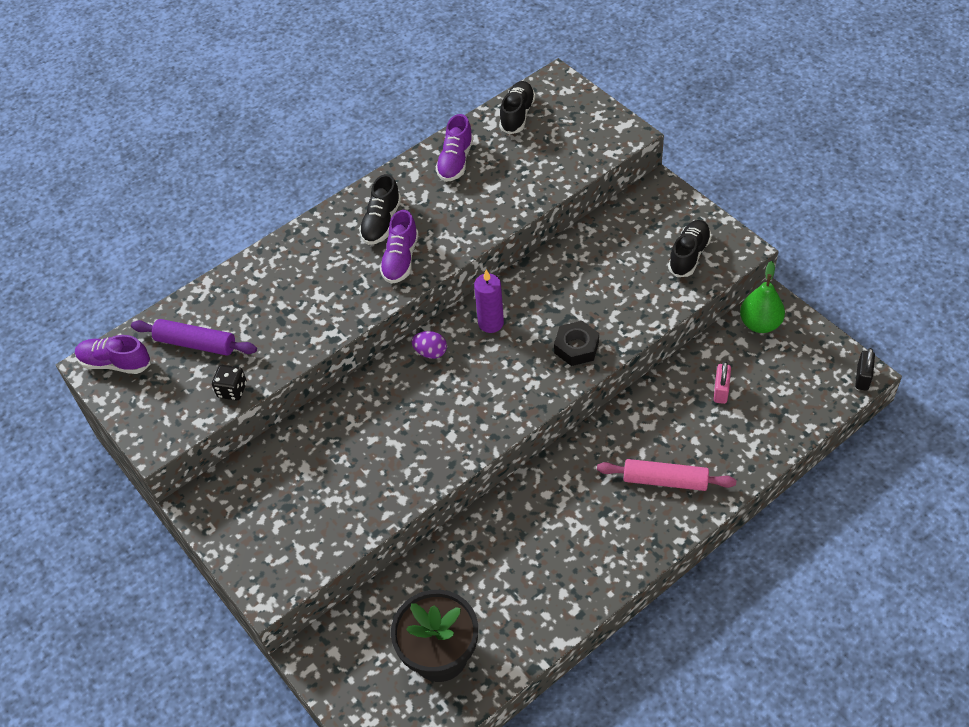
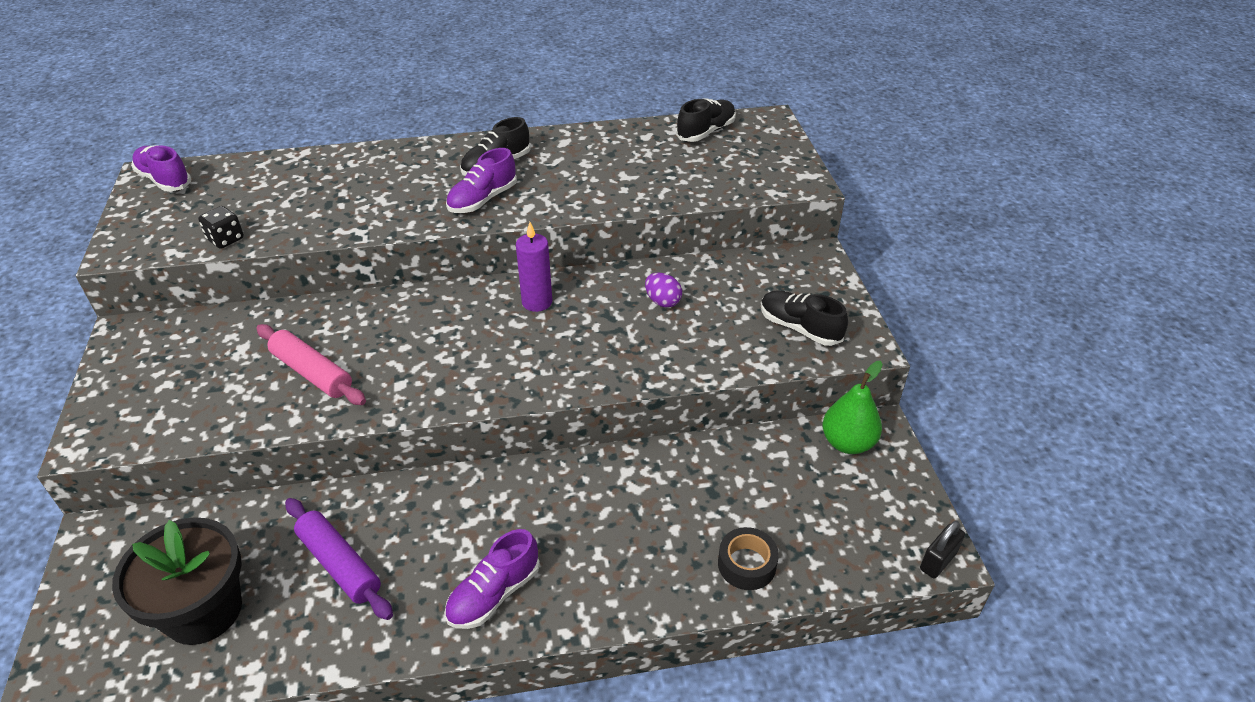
camera: 25 degrees right, 10 degrees down
(196, 344) = (241, 192): purple rolling pin -> purple rolling pin (340, 564)
(430, 352) = (455, 302): purple egg -> purple egg (662, 301)
(455, 161) = (612, 145): purple shoe -> purple shoe (494, 594)
(576, 347) = (601, 361): black nut -> none
(665, 480) = (605, 555): pink rolling pin -> pink rolling pin (312, 373)
(689, 255) = (799, 328): black shoe -> black shoe turned 105 degrees counterclockwise
(721, 391) = (747, 491): pink padlock -> none
(754, 439) = (746, 564): none -> black tape

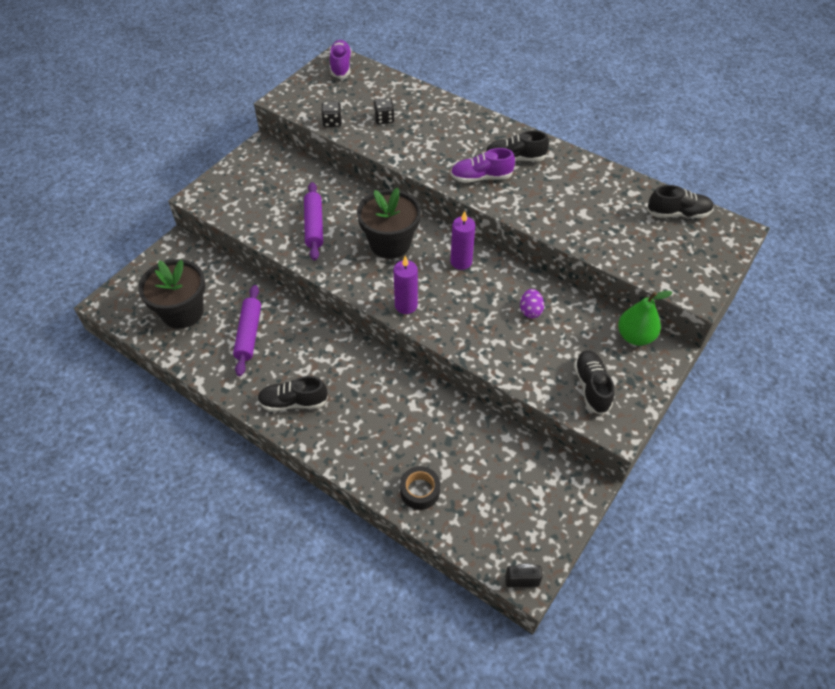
camera: 45 degrees right, 10 degrees up
(293, 204) = (384, 119): none -> black dice
(312, 373) = (314, 226): pink rolling pin -> purple rolling pin
(434, 333) = (390, 243): none -> black flower pot
(494, 594) = (293, 402): purple shoe -> black shoe
(530, 381) = (406, 305): none -> purple candle
(847, 443) = (557, 478): green pear -> green pear (635, 337)

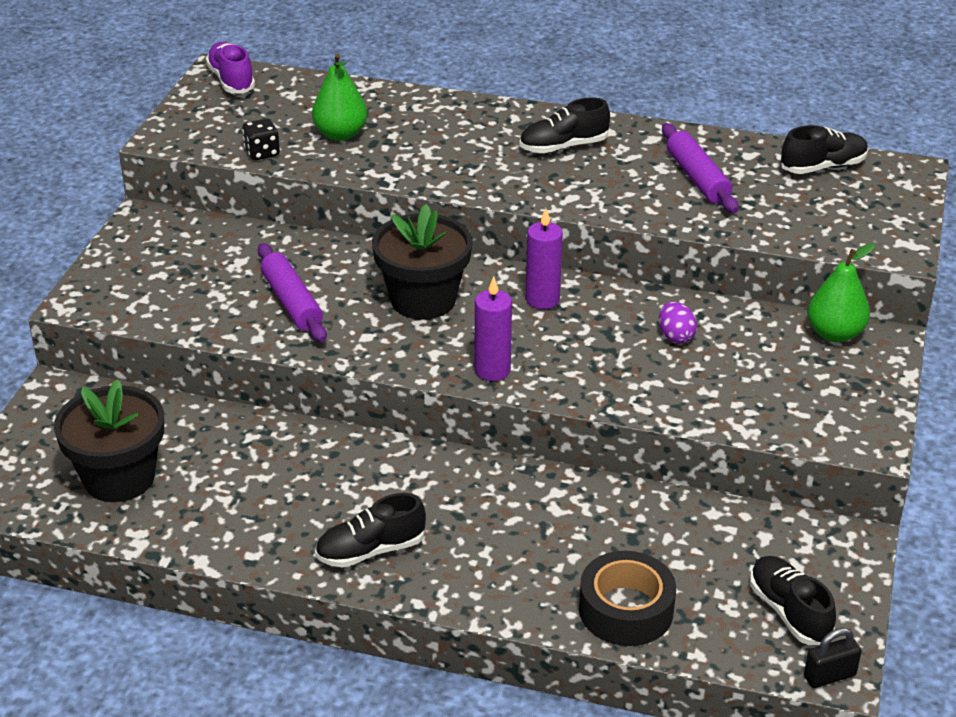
camera: 20 degrees left, 15 degrees down
(249, 334) = (247, 481): purple rolling pin -> purple rolling pin (697, 178)
(384, 119) = (340, 134): black dice -> green pear
(420, 491) = (626, 610): black tape -> black tape, size x1.50
(481, 177) = (528, 178): purple shoe -> none
(591, 387) = (809, 405): black shoe -> black shoe (789, 612)

